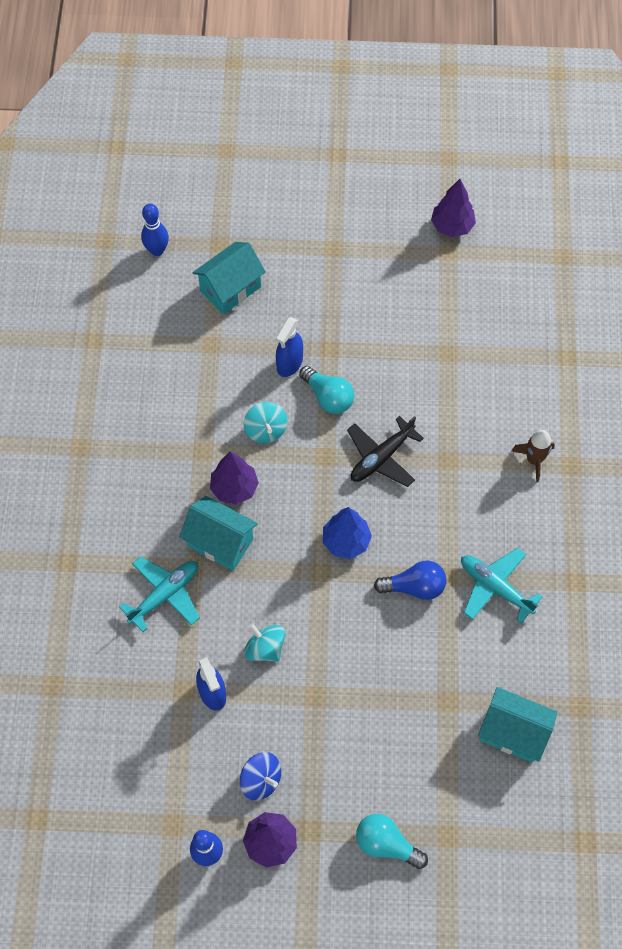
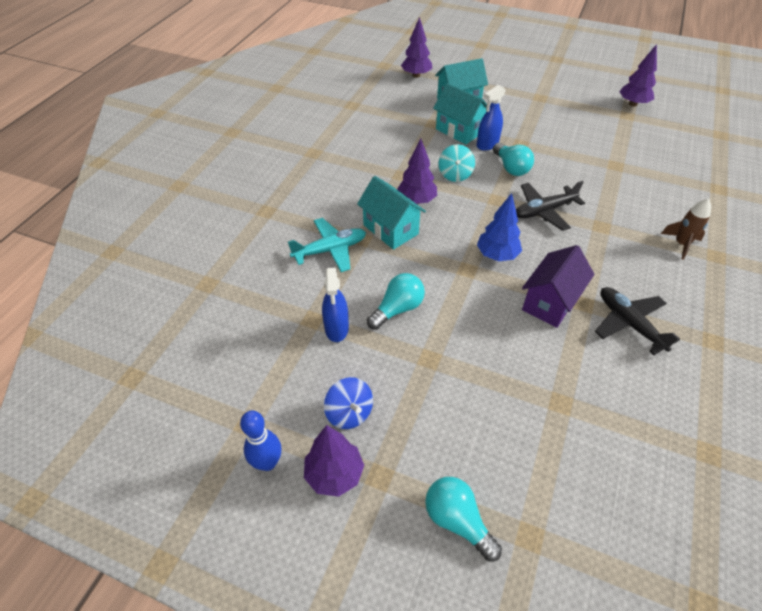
camera: 20 degrees right, 15 degrees down
(157, 250) = (416, 75): blue bowling pin -> purple tree
(265, 648) = (397, 309): turquoise spinning top -> turquoise light bulb
(414, 587) = (550, 302): blue light bulb -> purple house
(495, 587) = (629, 323): turquoise plane -> black plane
(513, 732) = (627, 454): turquoise house -> turquoise house (459, 131)

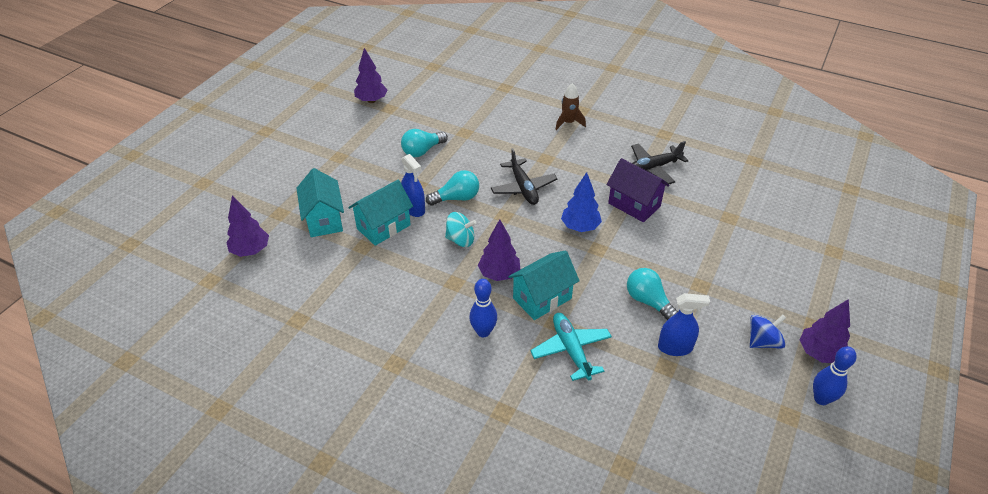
camera: 85 degrees left, 5 degrees down
(347, 195) = (483, 332): none -> blue bowling pin
(457, 520) = (834, 285): turquoise light bulb -> turquoise light bulb (422, 151)

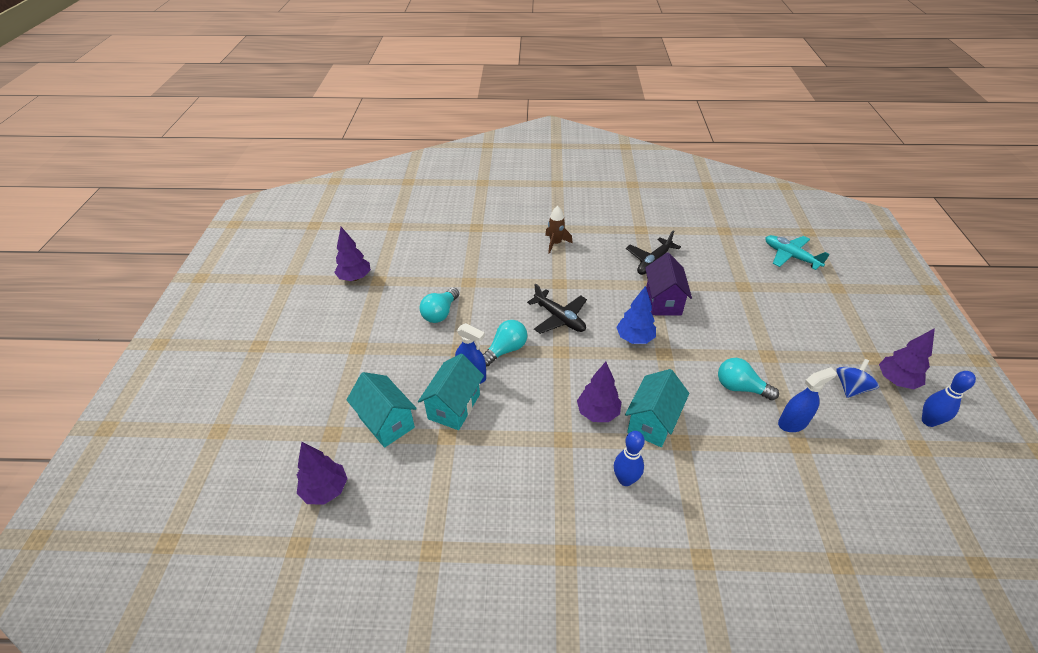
camera: 25 degrees left, 0 degrees up
(460, 240) = (538, 391): turquoise spinning top -> none
(571, 350) = (713, 463): turquoise plane -> turquoise plane (790, 256)
(634, 205) = (663, 301): purple house -> purple house turned 75 degrees clockwise

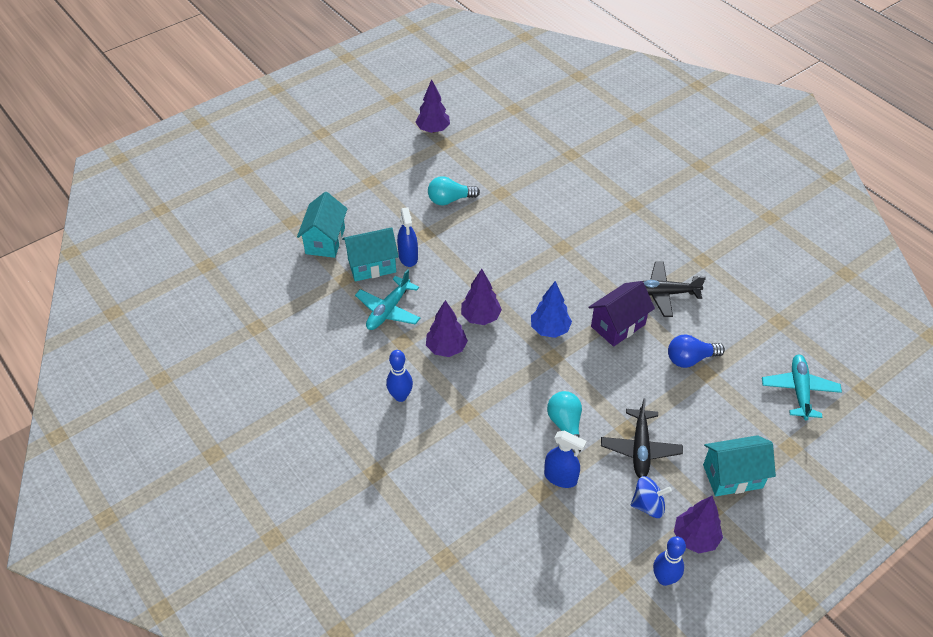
camera: 50 degrees right, 5 degrees up
(325, 490) = (250, 249): purple tree -> purple tree (480, 317)
(505, 350) = (453, 260): turquoise light bulb -> none
(517, 426) = (388, 310): none -> turquoise plane
(555, 243) = (611, 215): brown rocket -> none
(559, 318) = (521, 270): black plane -> black plane (640, 448)
(652, 422) = (470, 385): turquoise house -> turquoise house (732, 476)
(725, 286) = (690, 359): none -> blue light bulb

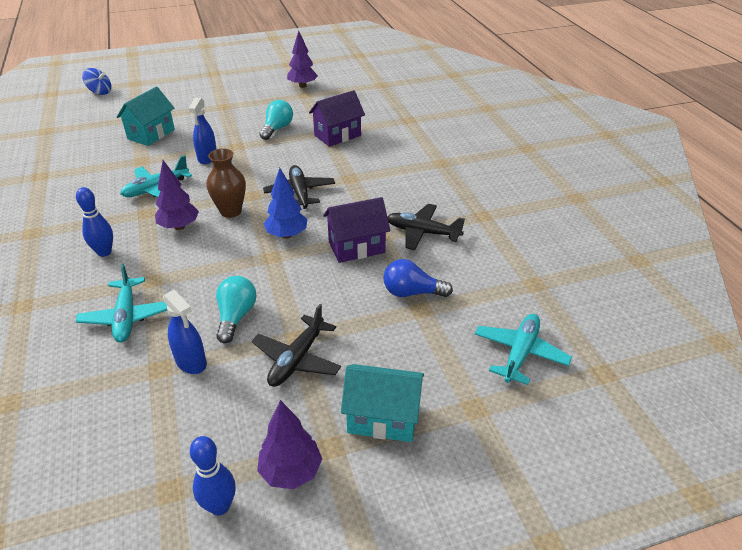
camera: 20 degrees right, 10 degrees down
(372, 266) = (172, 157): turquoise house -> none
(450, 200) = (277, 129): turquoise light bulb -> turquoise light bulb turned 105 degrees clockwise
(475, 454) = (126, 317): none -> turquoise plane
(480, 317) = (231, 211): purple tree -> brown vase
(516, 194) = (337, 135): none -> purple house
(528, 277) = (300, 192): none -> black plane
(648, 505) = (262, 418): blue spinning top -> blue spinning top (100, 92)

